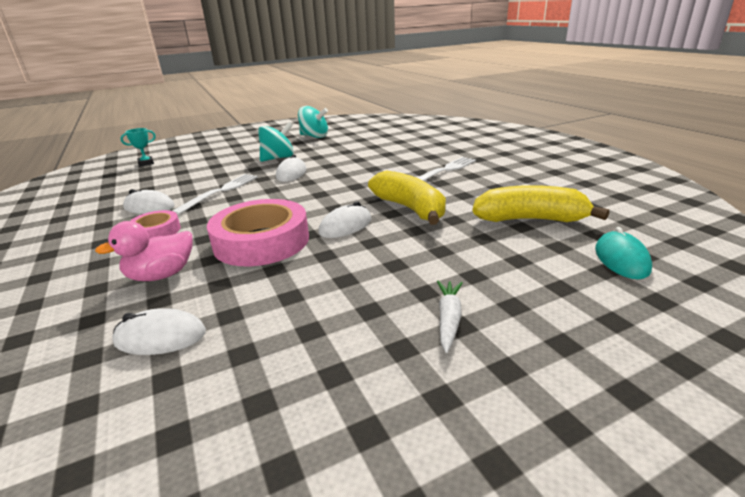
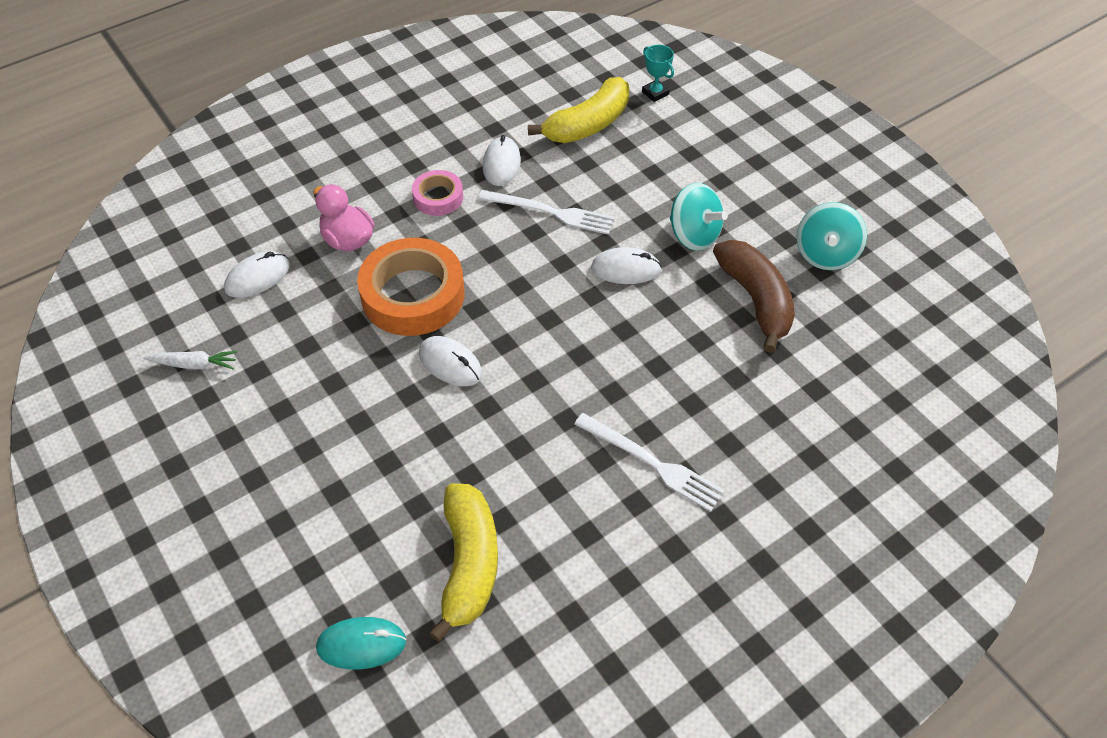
camera: 80 degrees right, 25 degrees up
(160, 337) = (257, 277): white mouse -> white mouse turned 60 degrees clockwise
(261, 241) = (413, 295): pink tape -> orange tape
(336, 148) = (755, 300): none -> brown banana
(410, 209) = (501, 426): yellow banana -> yellow banana (588, 124)
(449, 319) = (263, 469): white carrot -> white carrot (194, 364)

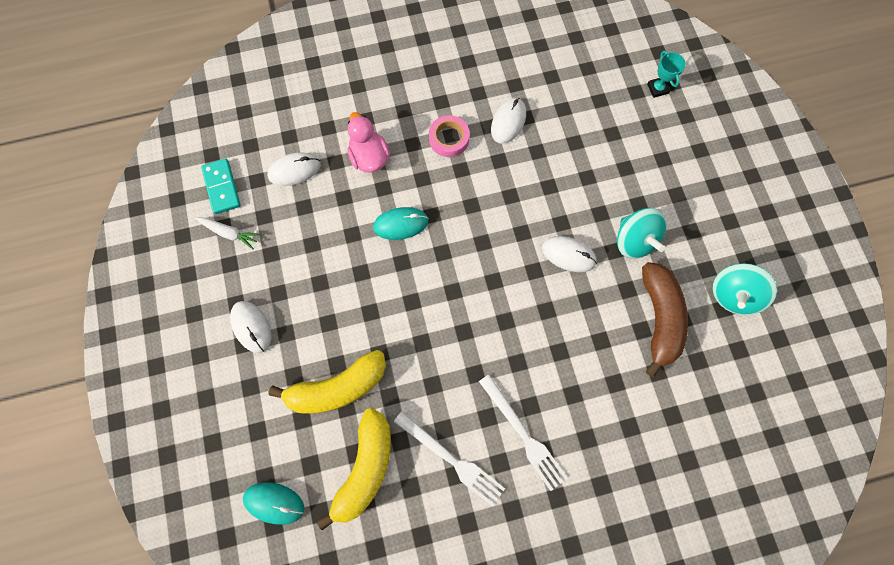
camera: 20 degrees right, 20 degrees up
(168, 320) = (222, 187): none -> turquoise domino
(413, 295) = (401, 224): orange tape -> turquoise mouse
(450, 363) = (407, 295): white mouse -> white mouse (251, 327)
(551, 212) = (530, 181): white fork -> white fork (451, 459)
(588, 124) = (590, 104): yellow banana -> yellow banana (337, 387)

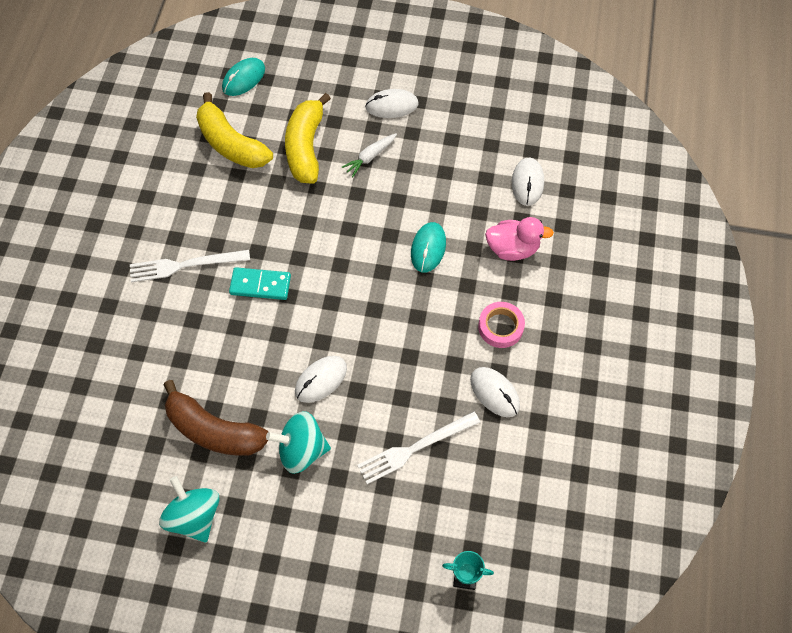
camera: 115 degrees right, 10 degrees down
(222, 187) = (536, 123): turquoise domino -> turquoise domino (260, 285)
(229, 233) = (487, 115): white carrot -> white carrot (370, 157)
(451, 459) = (199, 205): white fork -> white fork (415, 448)

